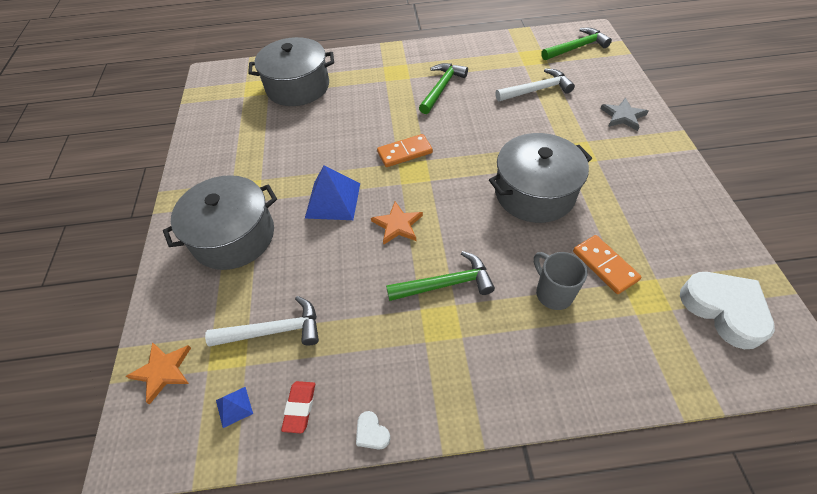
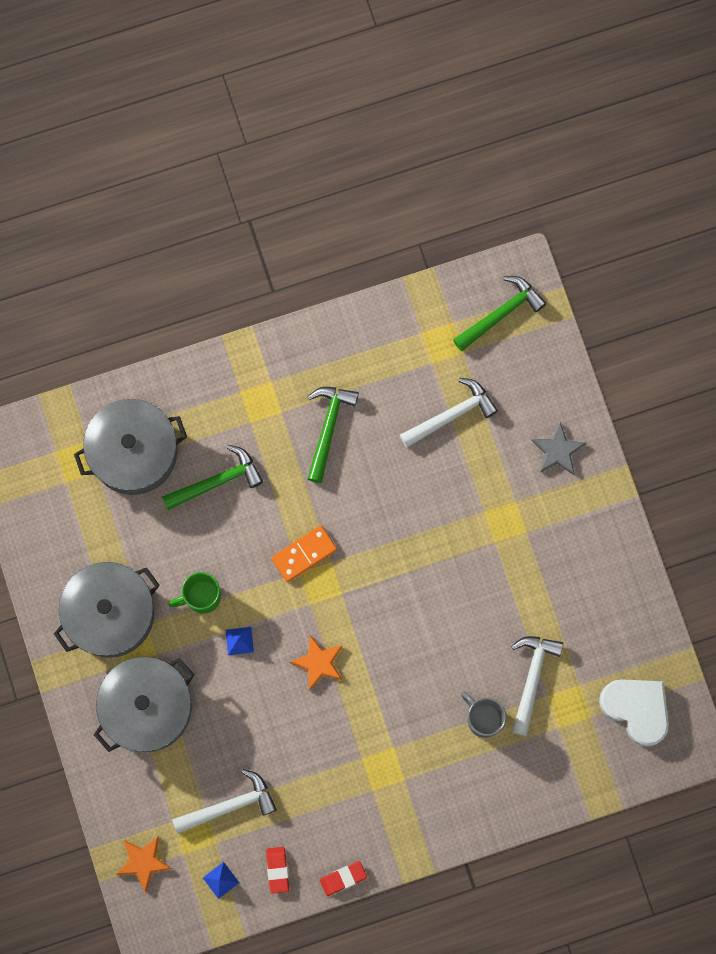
camera: 15 degrees left, 25 degrees up
(313, 168) = (202, 597): none -> green mug
(333, 200) = (239, 641): blue pyramid -> blue pyramid, size x0.48
(372, 433) = (343, 878): white heart -> red eraser
(446, 284) = (381, 726): green hammer -> green hammer (217, 481)
(534, 193) = (459, 593): grey pot -> grey pot (110, 614)
(605, 265) = (532, 678): orange domino -> white hammer

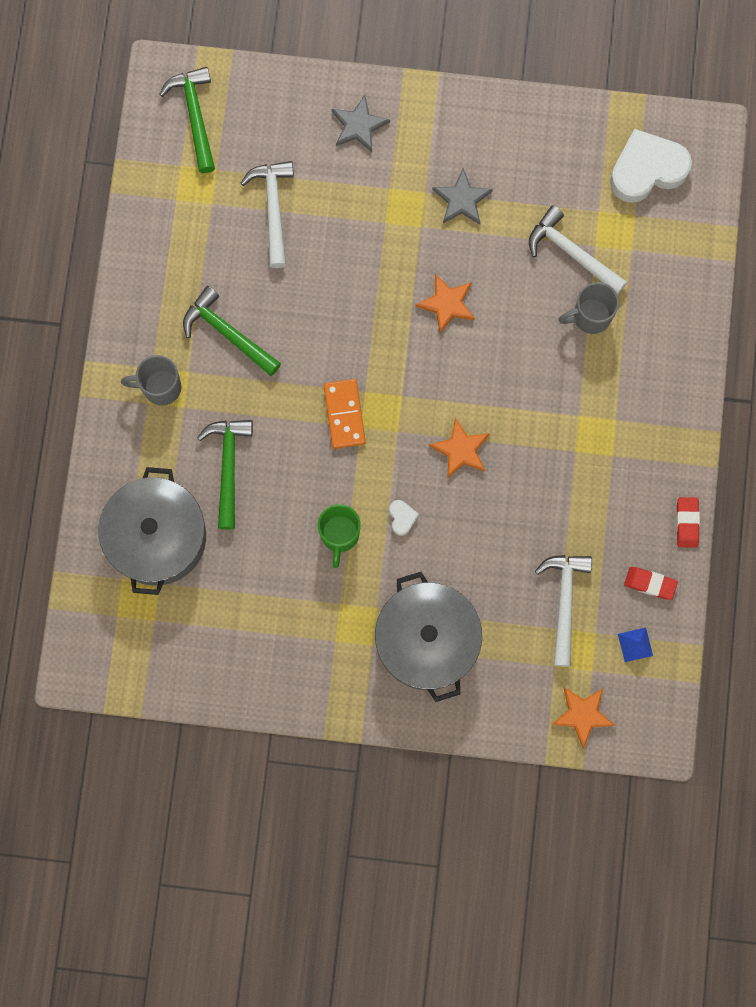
camera: 65 degrees left, 0 degrees up
(110, 614) = (313, 635): grey pot -> none
(239, 641) = (402, 518): blue pyramid -> white heart
(257, 396) = (160, 387): none -> grey mug
(438, 594) = (447, 304): none -> orange star
(534, 566) = (462, 199): none -> grey star

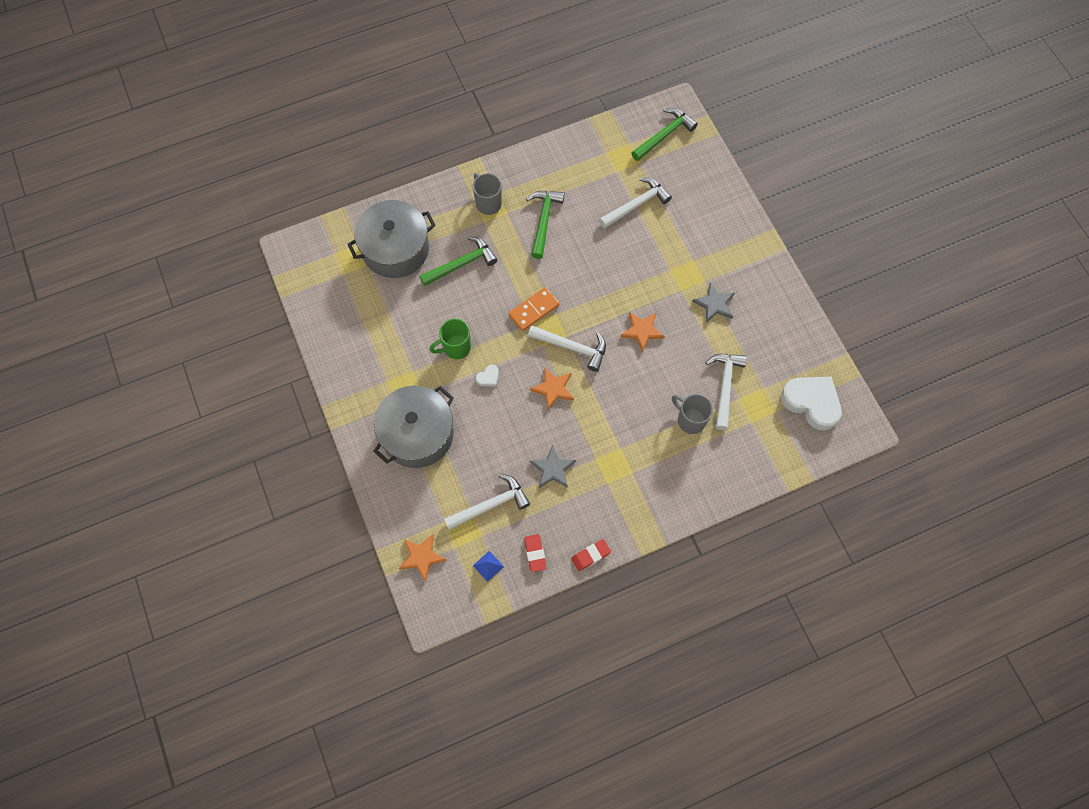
camera: 60 degrees right, 10 degrees down
(358, 126) = (720, 223): grey star -> grey star (552, 469)
(421, 397) = (572, 347): none -> white hammer

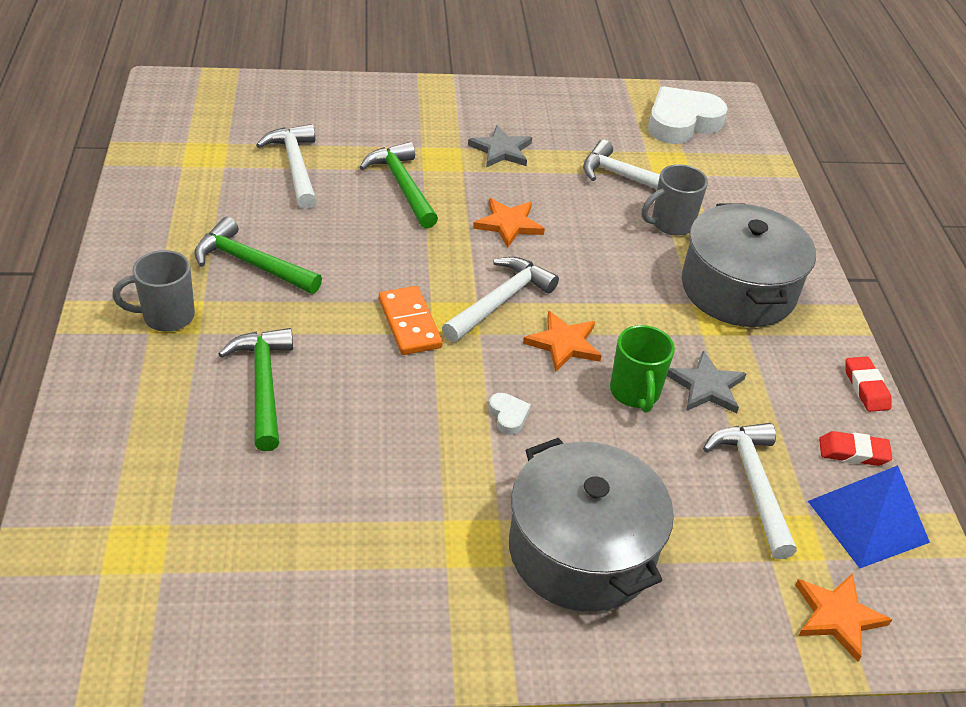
camera: 75 degrees left, 25 degrees down
(395, 249) = (165, 470): grey pot -> grey pot (738, 289)
(456, 347) = (428, 442): green mug -> green mug (635, 393)
(488, 566) = (868, 521): blue pyramid -> blue pyramid, size x2.09
(664, 135) = (201, 109): green hammer -> green hammer (402, 186)

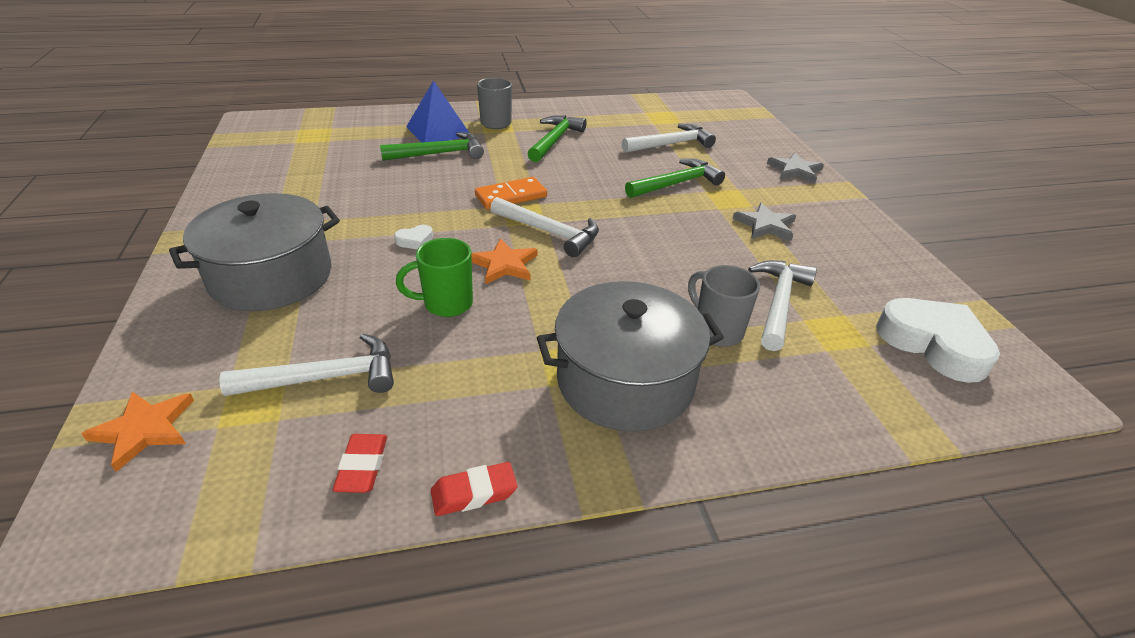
camera: 85 degrees right, 5 degrees down
(508, 224) = (655, 233): orange star -> none
(706, 386) = (460, 350): grey star -> grey star (794, 170)
(868, 521) = (257, 469): blue pyramid -> blue pyramid (438, 131)

